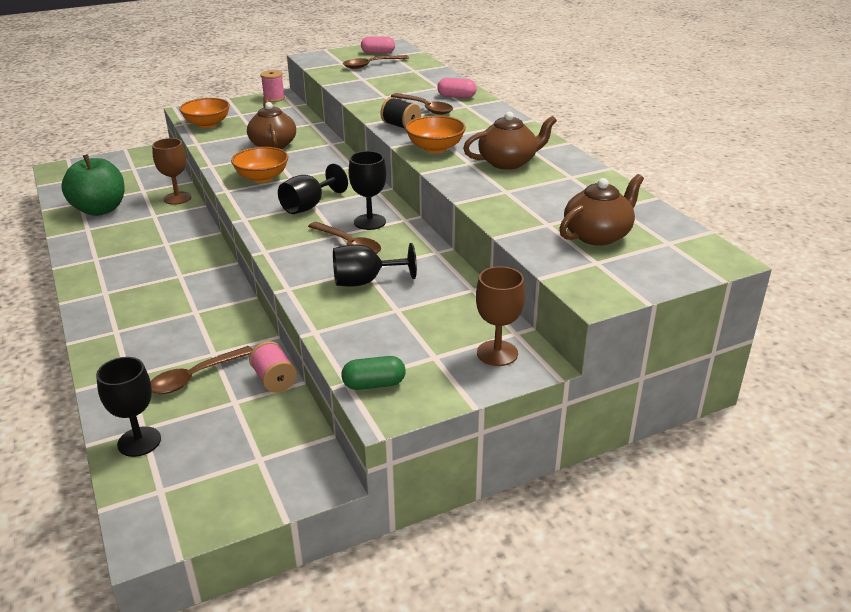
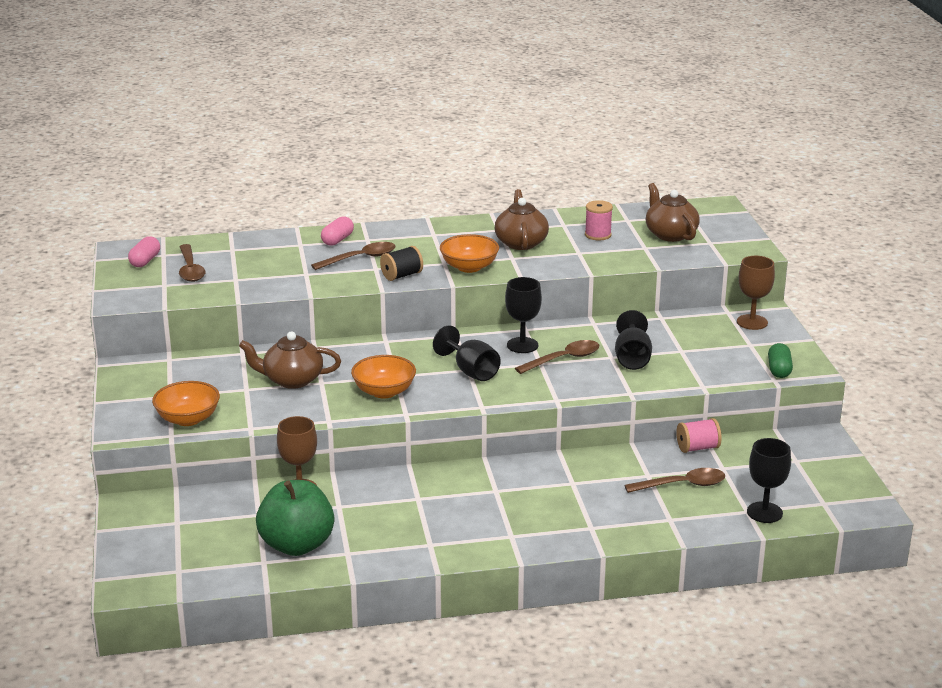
camera: 75 degrees left, 5 degrees down
(195, 377) = (682, 485): brown spoon -> brown spoon turned 75 degrees counterclockwise
(274, 98) = (130, 370): pink spool -> pink spool (598, 235)

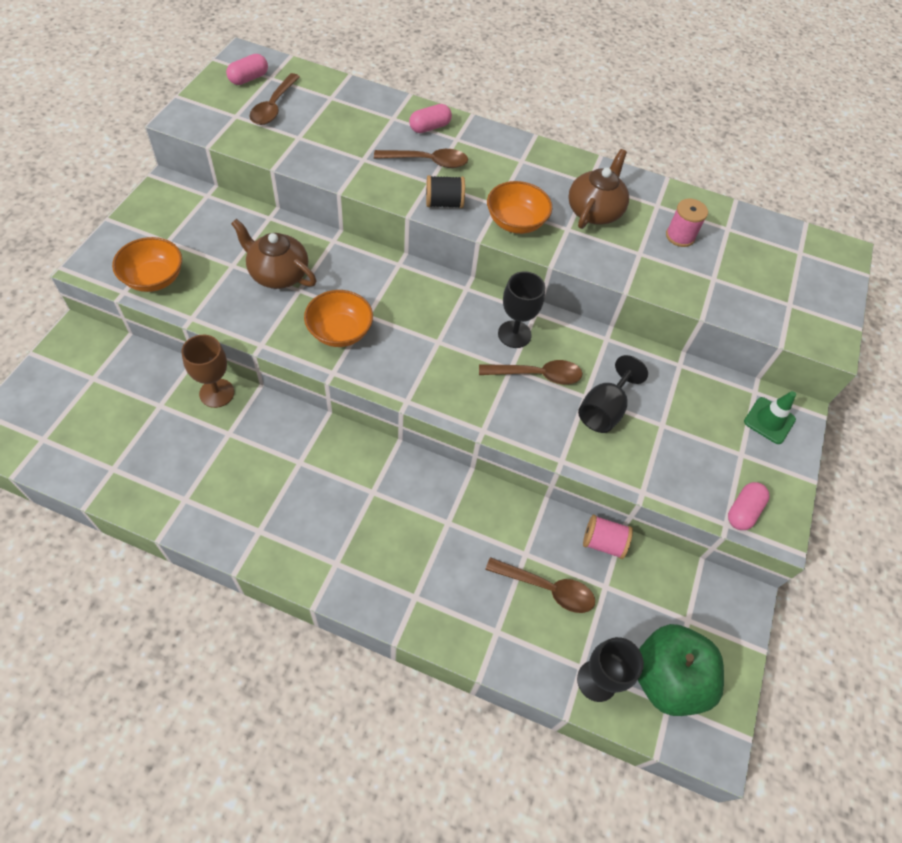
camera: 25 degrees right, 30 degrees up
(297, 545) = (155, 463): green apple -> green apple (667, 678)
(471, 371) = (438, 346): black goblet -> none
(670, 234) = (756, 271): brown teapot -> none
(752, 322) = (769, 420): brown goblet -> green traffic cone
(779, 370) = (743, 511): green capsule -> pink capsule

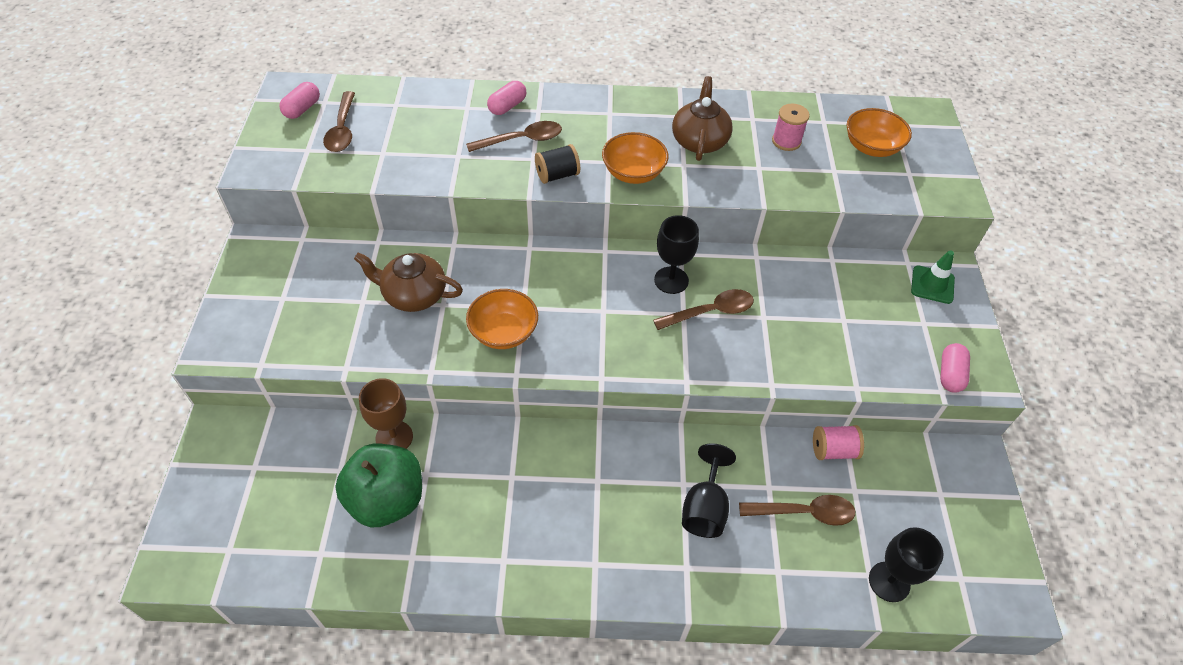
camera: 15 degrees left, 5 degrees down
(154, 278) = (287, 340): orange bowl -> orange bowl (871, 147)
(604, 410) = (786, 324): black goblet -> black goblet (704, 508)
(667, 678) = (948, 555): green apple -> green apple (387, 500)

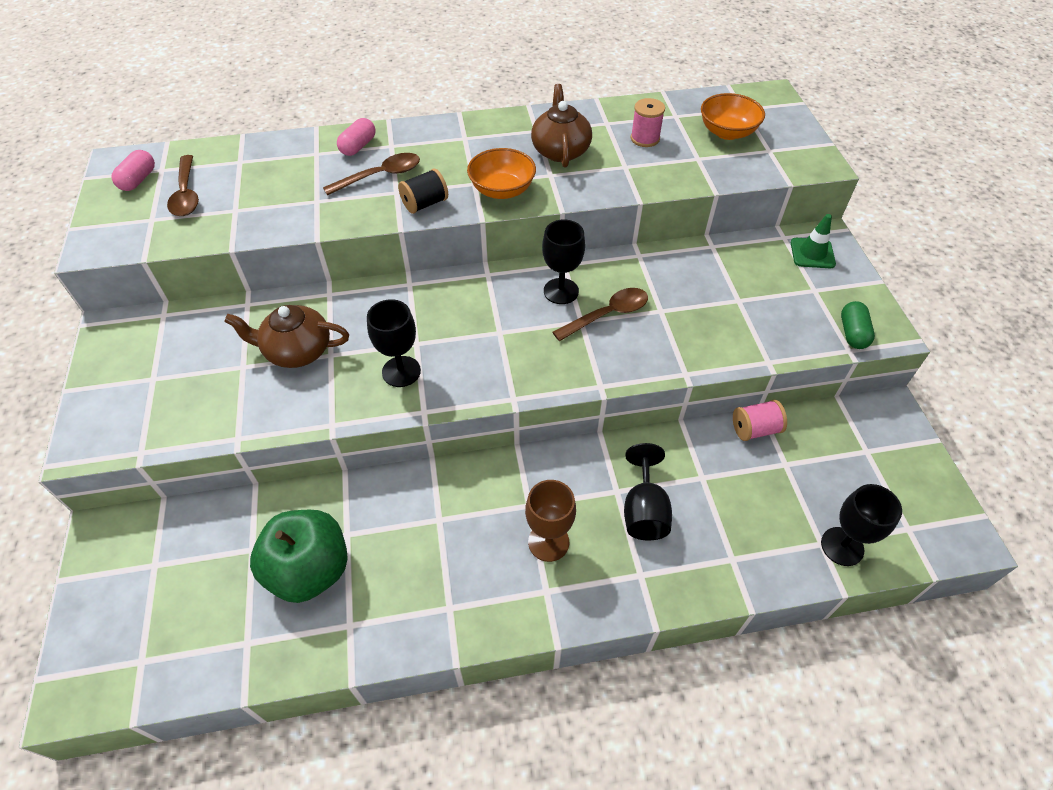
camera: 10 degrees left, 0 degrees up
(394, 437) = (304, 503): brown goblet -> brown goblet (548, 542)
(504, 332) = (401, 371): orange bowl -> black goblet
(804, 512) = (742, 495): brown spoon -> none
(950, 374) = (852, 333): pink capsule -> green capsule

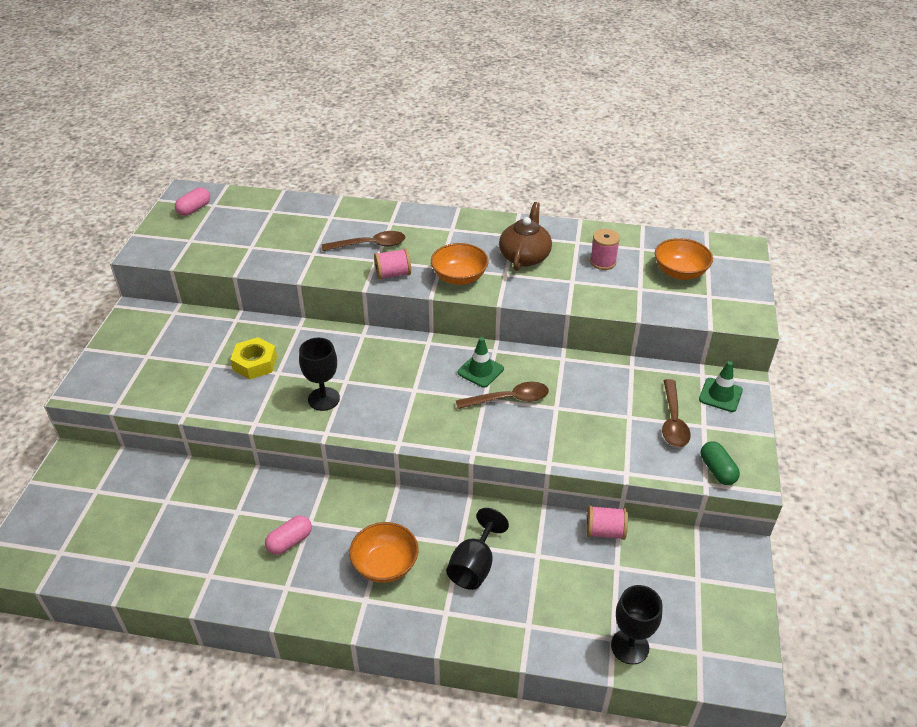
camera: 20 degrees right, 10 degrees down
(186, 194) = (222, 227): brown spoon -> brown spoon (673, 421)
(297, 351) = (255, 363): brown teapot -> yellow nut
(310, 570) = (199, 528): green apple -> none
(358, 146) = (365, 218): pink capsule -> pink capsule (290, 542)
(425, 204) = (393, 274): black spool -> pink spool
(548, 542) = (385, 565): brown goblet -> orange bowl
(561, 291) = (480, 371): black goblet -> green traffic cone
(852, 333) = (717, 470): green capsule -> green capsule turned 45 degrees counterclockwise

